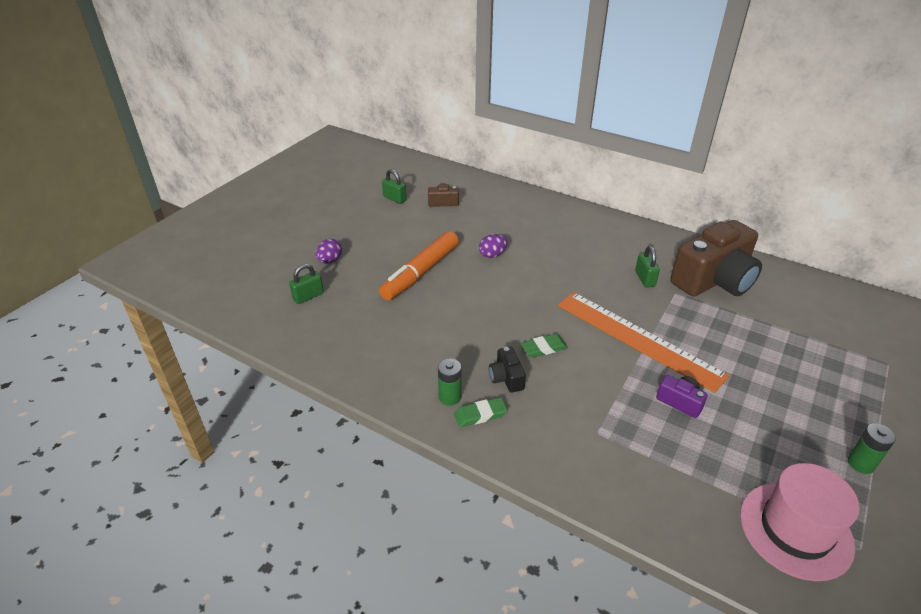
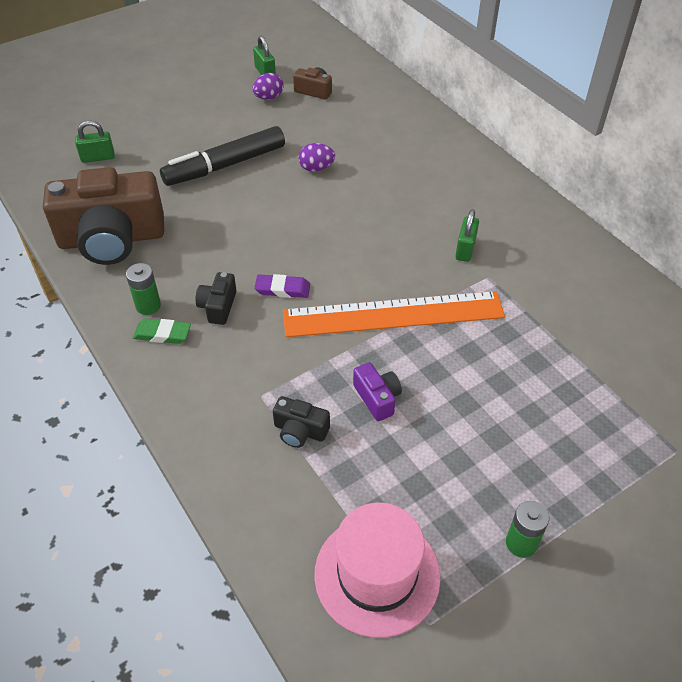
camera: 25 degrees right, 10 degrees up
(330, 261) = (146, 125): purple egg -> purple egg (268, 97)
(420, 272) = (225, 165): orange marker -> black marker
(544, 348) = (282, 289): green eraser -> purple eraser
(638, 339) = (393, 314): orange ruler -> orange ruler turned 75 degrees counterclockwise
(649, 447) = (300, 431): none -> black camera
(714, 280) = (549, 277): brown camera -> brown camera (112, 239)

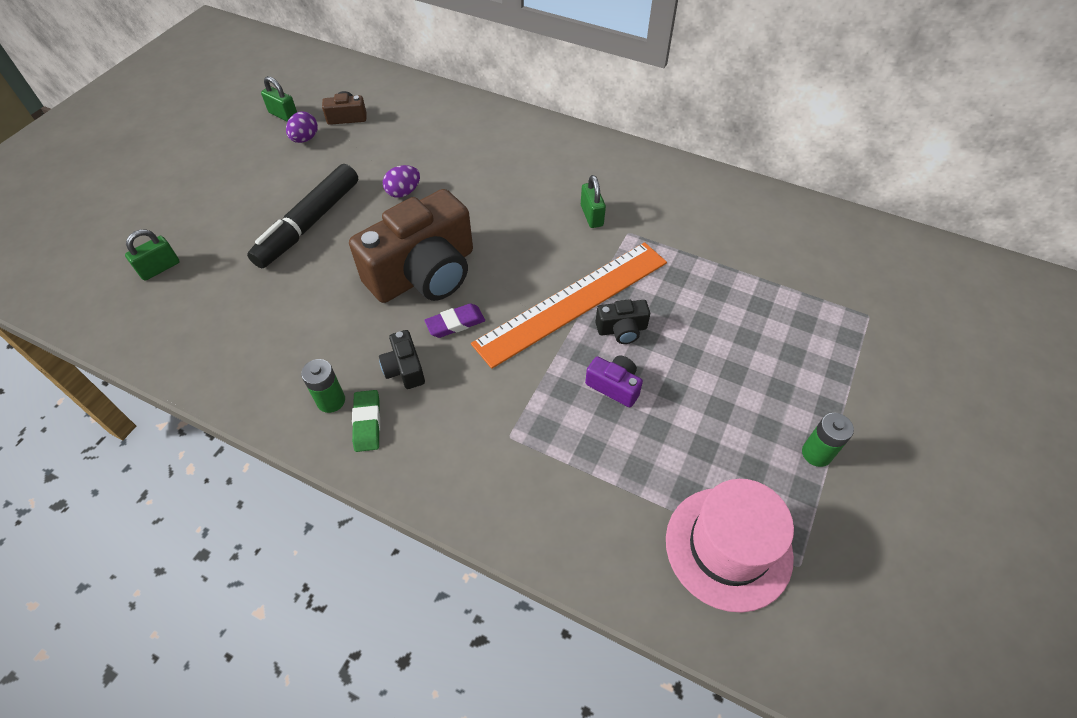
camera: 30 degrees left, 5 degrees up
(112, 239) = (240, 348): brown camera -> brown camera (424, 273)
(162, 334) = (367, 423): green eraser -> green eraser turned 75 degrees counterclockwise
(300, 431) = (569, 451): black camera -> black camera (622, 329)

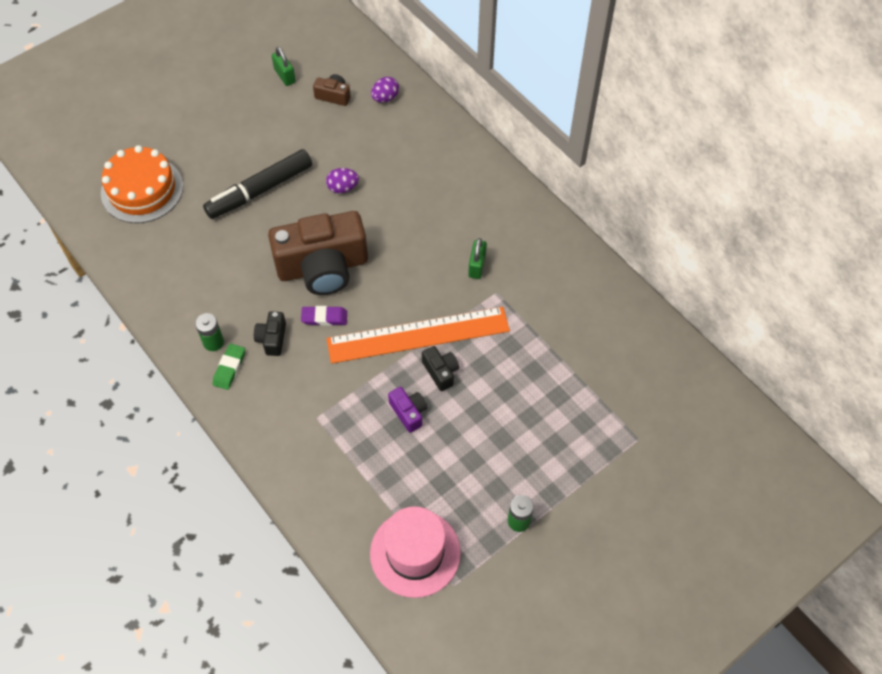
camera: 25 degrees right, 5 degrees up
(160, 268) = (142, 189): green padlock -> orange cake
(305, 139) = (291, 107): purple egg -> purple egg (385, 98)
(622, 329) = (441, 372): black camera -> black camera turned 135 degrees counterclockwise

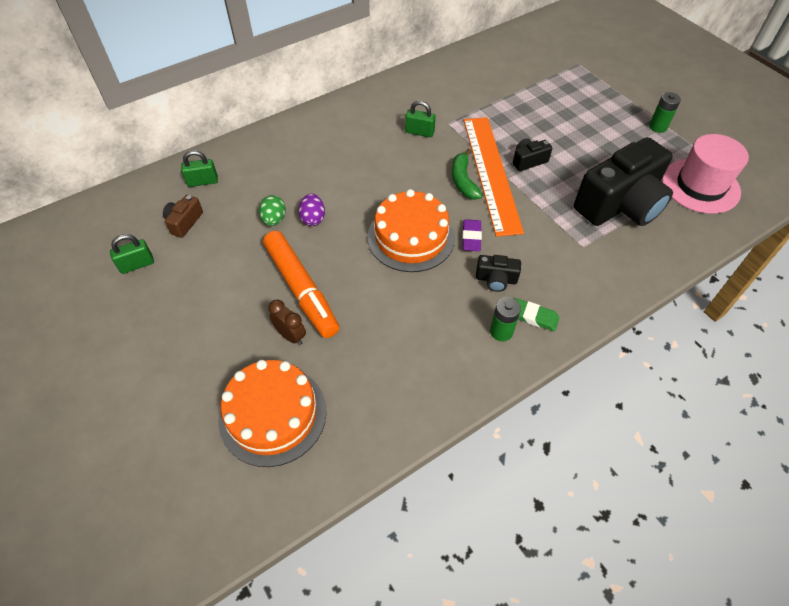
camera: 85 degrees left, 5 degrees down
(212, 190) = (291, 336): none -> brown clock
(260, 190) = (301, 289): black marker -> orange marker
(323, 267) = (411, 237): brown camera -> orange cake
(340, 159) = (274, 220): none -> green egg
(378, 460) = (620, 204): none -> black camera
(385, 98) = (202, 181): purple egg -> green padlock
(404, 309) = (463, 180): none -> green banana
(408, 412) = (570, 183): purple camera -> none

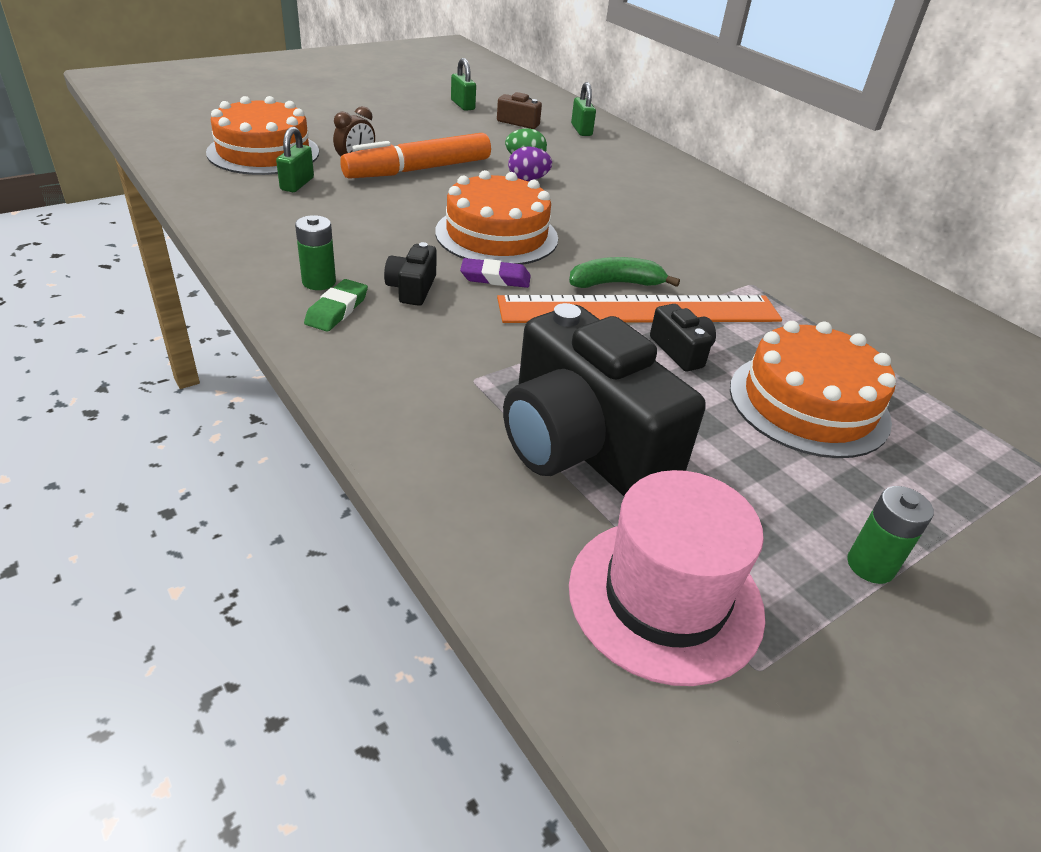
camera: 85 degrees right, 15 degrees down
(419, 132) = (717, 258): green padlock -> green padlock (297, 184)
(559, 123) = (808, 404): none -> orange cake

